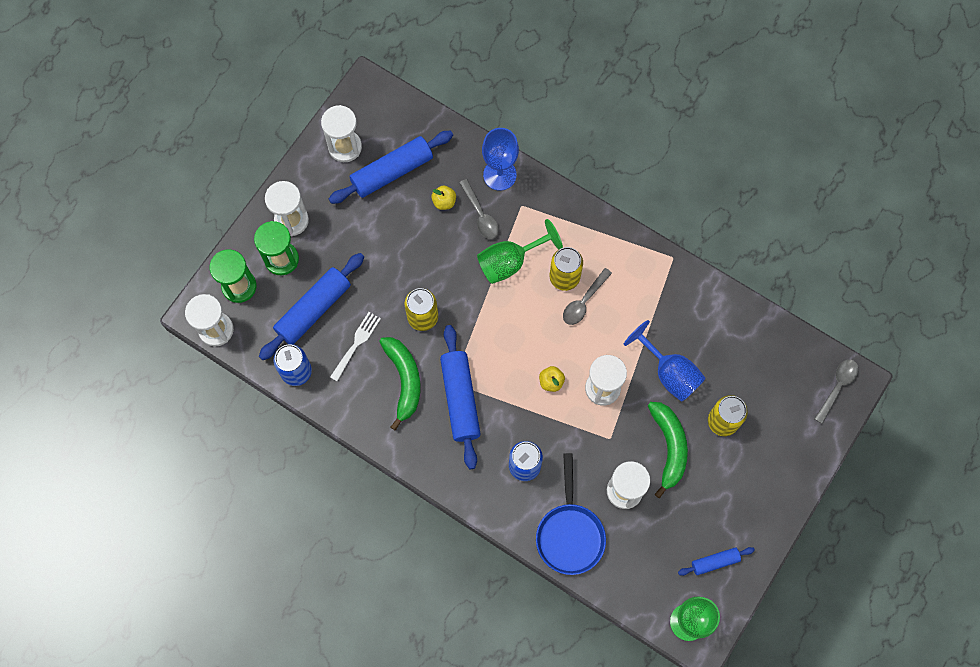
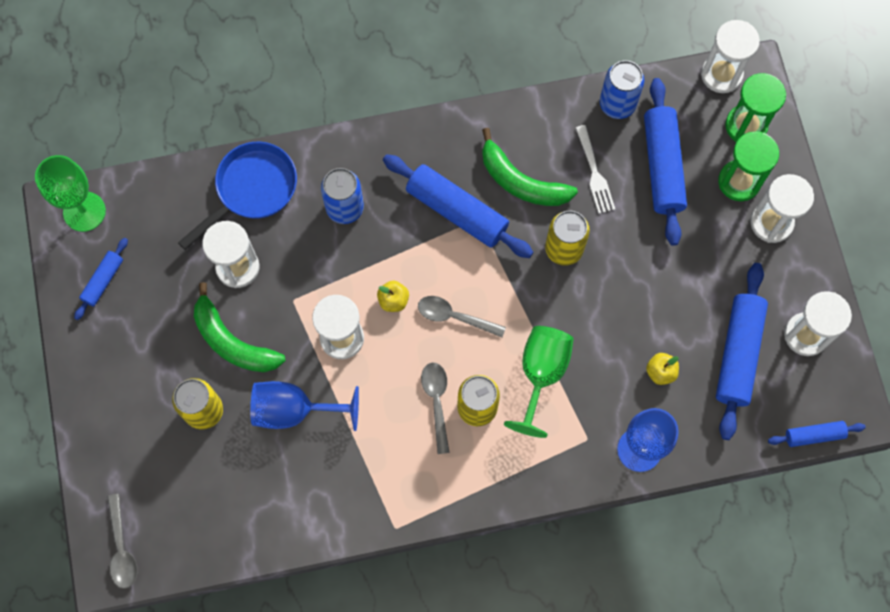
camera: 135 degrees right, 0 degrees up
(400, 97) = (814, 435): none -> blue rolling pin
(480, 214) = (615, 392): grey spoon -> grey spoon (455, 317)
(570, 533) = (252, 190): blue pan -> blue pan turned 90 degrees clockwise

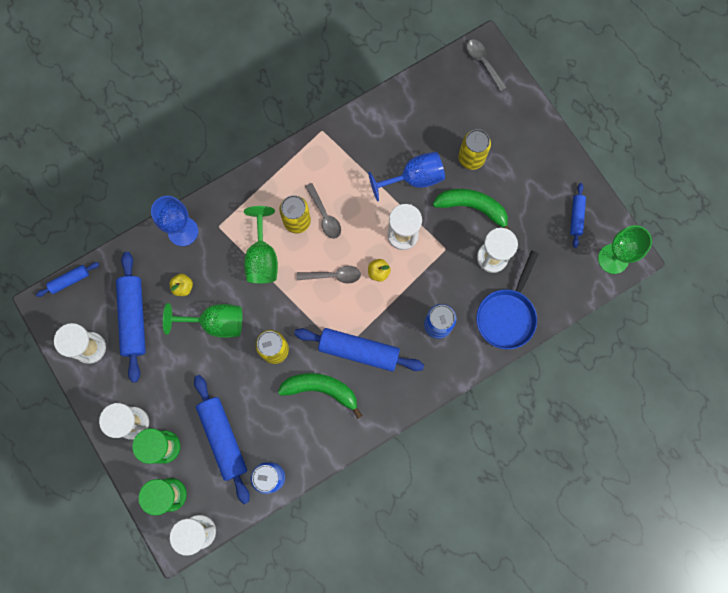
camera: 160 degrees right, 5 degrees up
(594, 173) = (271, 415): white fork -> none
(630, 310) = (215, 323): none -> green goblet

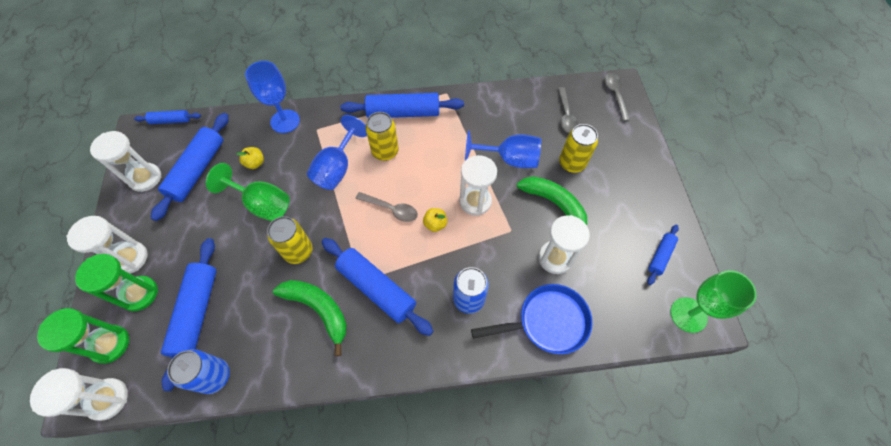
camera: 25 degrees right, 15 degrees down
(262, 258) = (337, 168): green goblet -> blue goblet
(291, 171) = (403, 112): none -> blue rolling pin
(324, 215) = (412, 157): grey spoon -> grey spoon (566, 115)
(507, 315) = (547, 322): blue pan -> blue pan turned 150 degrees counterclockwise

